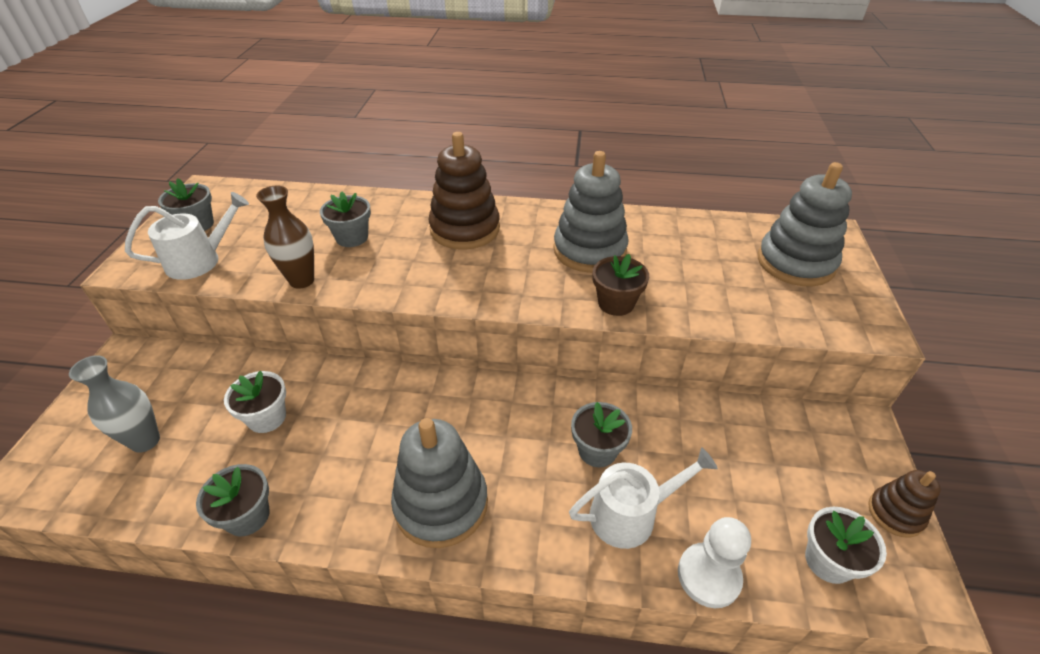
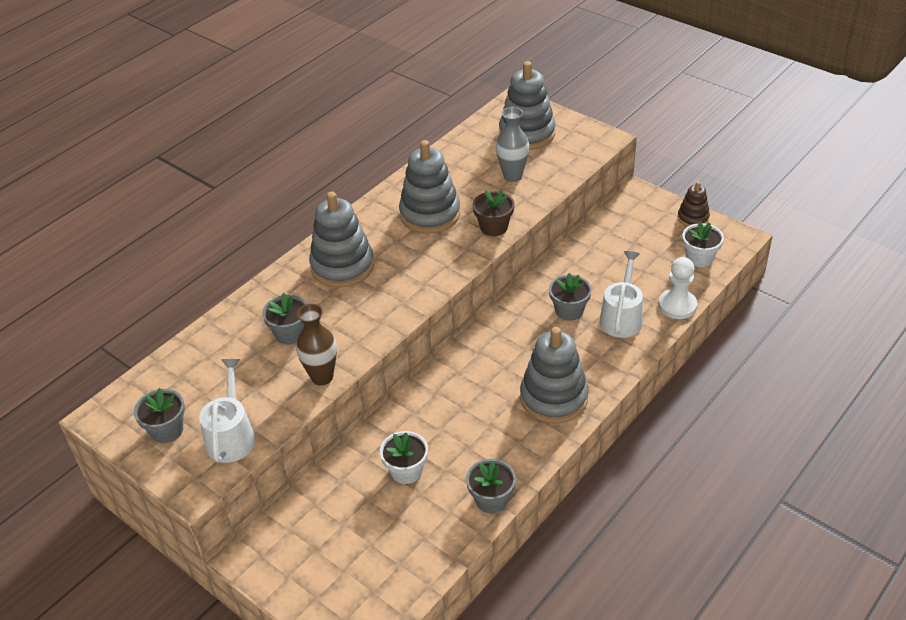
camera: 55 degrees left, 0 degrees up
(145, 441) = (371, 551): grey vase -> grey vase (512, 176)
(465, 229) = (342, 266): brown stacking toy -> grey stacking toy

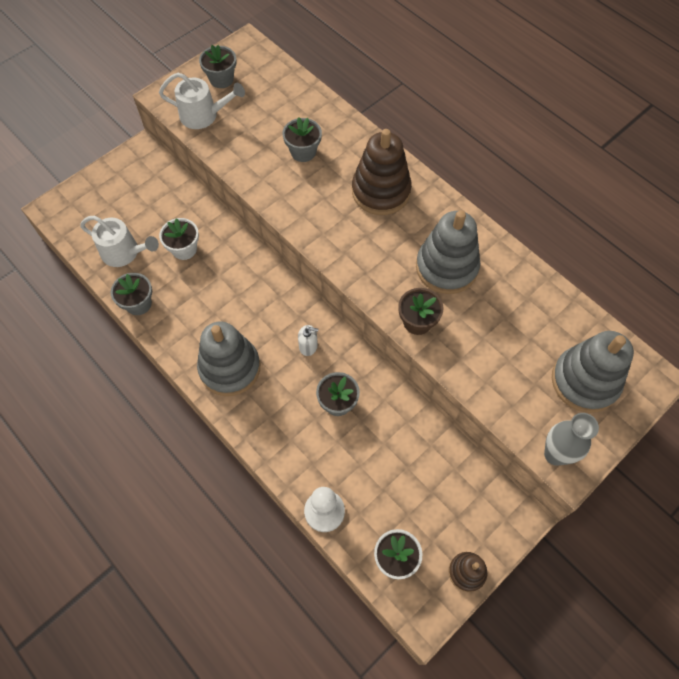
camera: 95 degrees right, 20 degrees up
(322, 377) = (247, 171): brown vase -> none
(342, 266) = (381, 191): grey stacking toy -> brown stacking toy
(512, 176) = (502, 353): grey vase -> grey vase (555, 454)
(512, 340) = (308, 346): none -> white soap dispenser
(622, 317) = (318, 450): white watering can -> white watering can (124, 252)

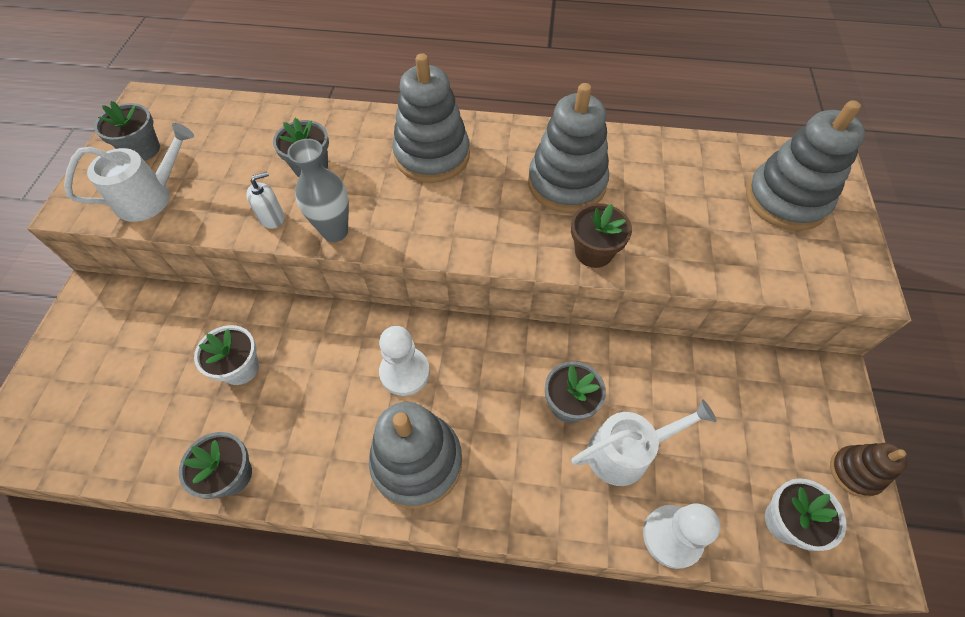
camera: 40 degrees left, 5 degrees down
(124, 252) = (159, 427): white watering can -> white watering can (625, 452)
(265, 315) = (405, 372): none -> white pawn
(308, 346) = (482, 369): white soap dispenser -> white soap dispenser (272, 218)
(381, 191) = (432, 155): brown stacking toy -> grey stacking toy
(555, 454) = (840, 282): grey vase -> grey vase (335, 232)

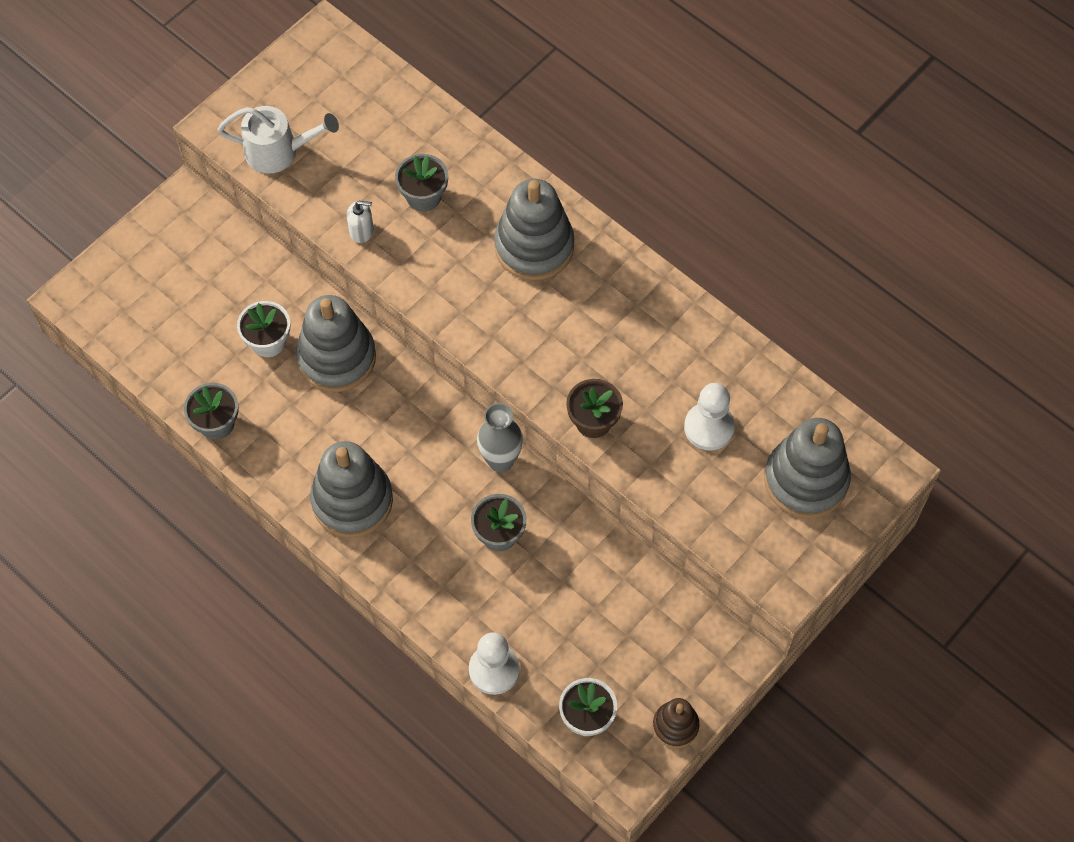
camera: 35 degrees right, 5 degrees up
(142, 149) = (296, 93): grey flower pot -> none
(335, 232) = (402, 275): grey vase -> grey vase (500, 461)
(405, 372) = (391, 426): white pawn -> white pawn (709, 427)
(566, 184) = (627, 346): grey stacking toy -> grey stacking toy (336, 357)
(625, 452) = (512, 596): white watering can -> none

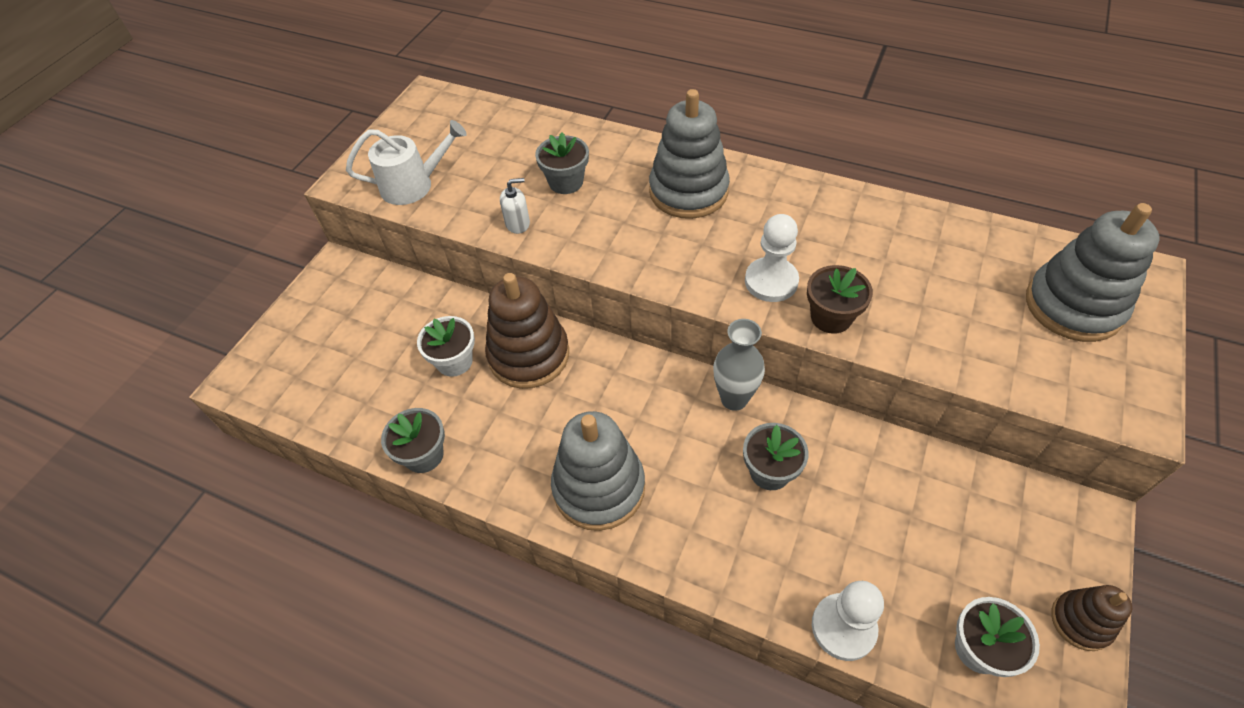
camera: 15 degrees left, 10 degrees down
(336, 357) = (529, 355): grey stacking toy -> brown stacking toy
(709, 427) = (946, 288): white pawn -> white pawn (771, 281)

